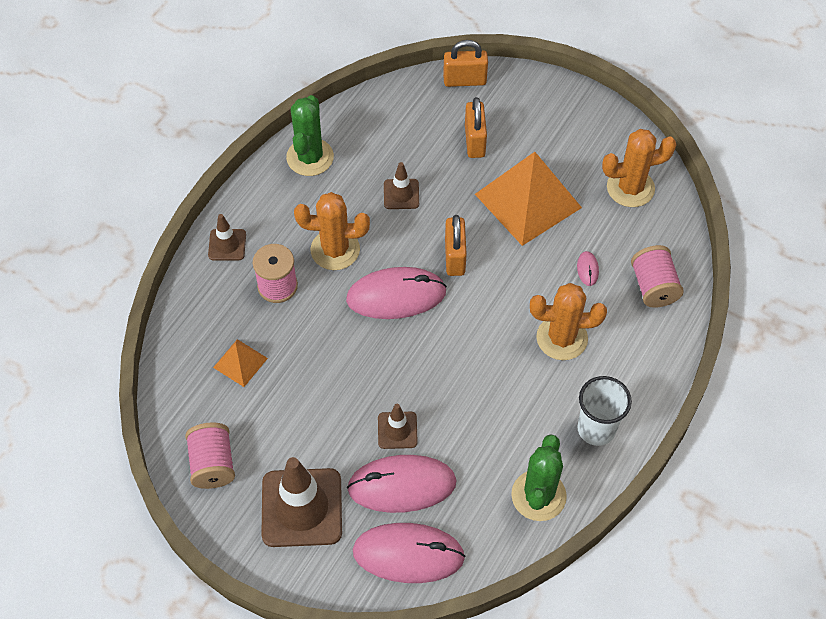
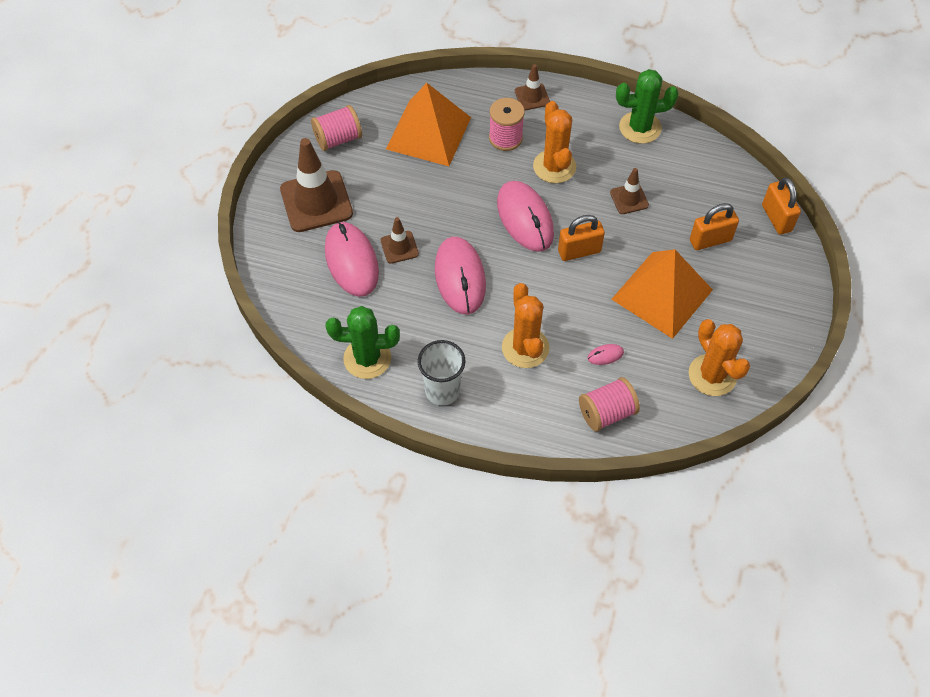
camera: 75 degrees right, 0 degrees up
(240, 362) = (428, 133): orange pyramid -> orange pyramid, size x2.10
(408, 554) = (294, 278): pink mouse -> pink mouse (460, 277)

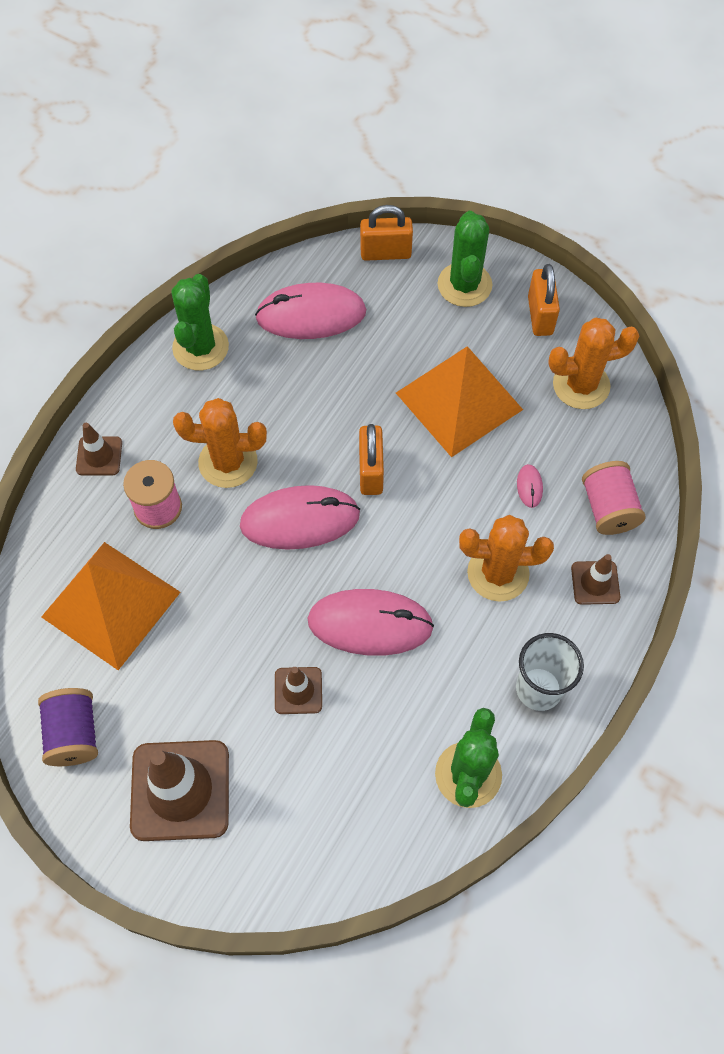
camera: 75 degrees left, 5 degrees up
(338, 139) = (74, 734): pink spool -> purple spool
(351, 261) = (302, 761): pink mouse -> pink mouse (311, 315)
(629, 199) = (308, 393): brown traffic cone -> brown traffic cone (595, 583)
(710, 240) = (396, 327): orange padlock -> orange padlock (540, 315)
(771, 277) = (464, 285): none -> green cactus

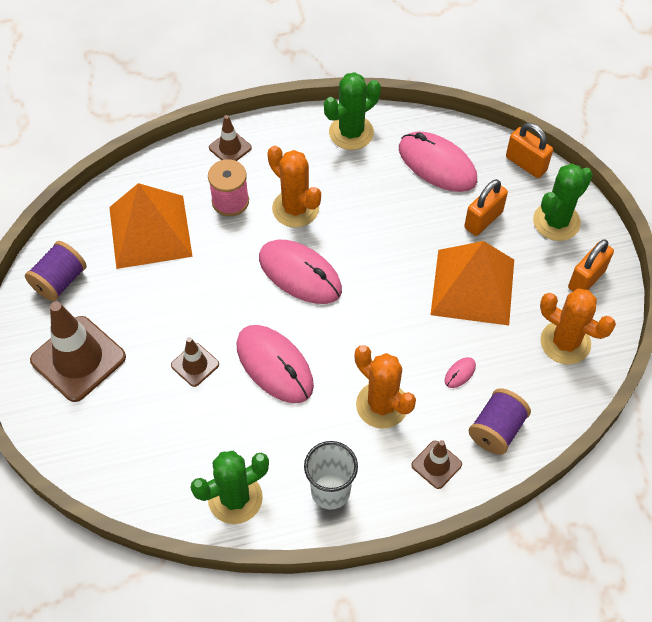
camera: 45 degrees right, 5 degrees down
(371, 471) = (371, 282): orange padlock -> orange padlock (483, 220)
(608, 508) = (496, 430): pink spool -> purple spool

